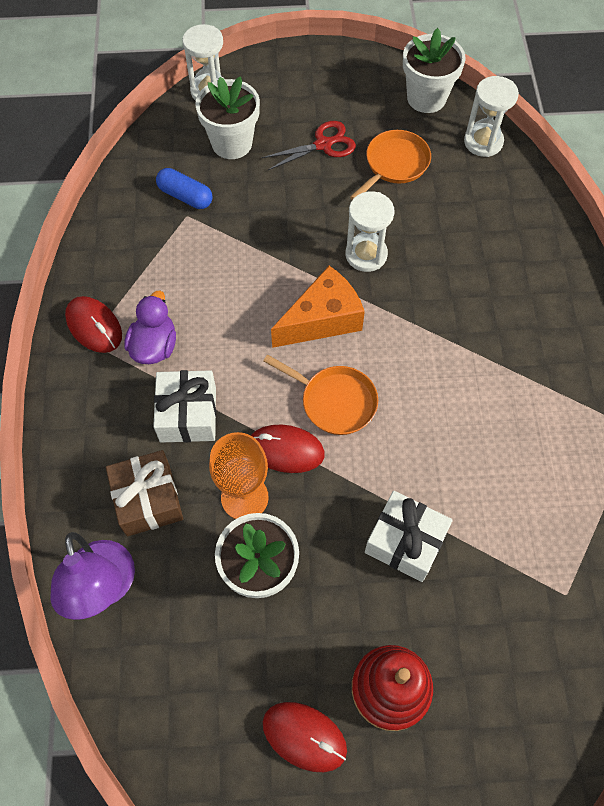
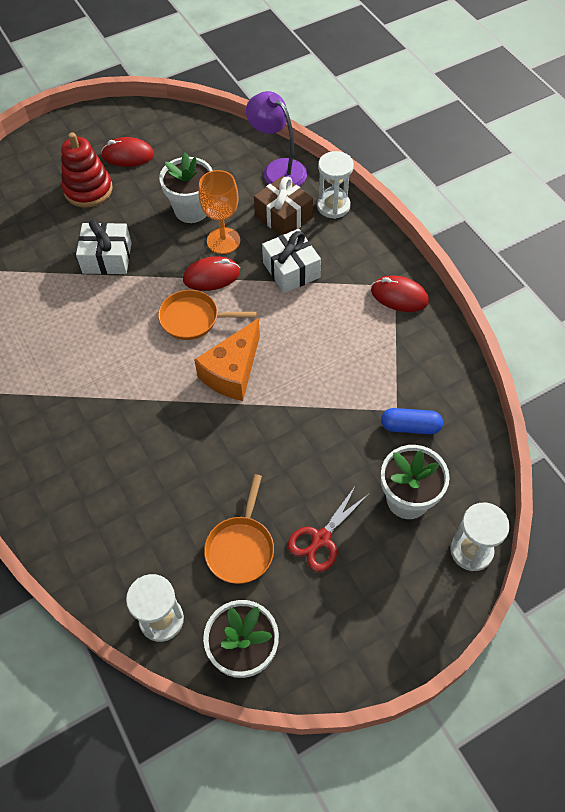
camera: 155 degrees right, 5 degrees down
(154, 346) = (346, 301): purple duck -> none
(366, 254) = (224, 441): white hourglass -> white hourglass (333, 206)

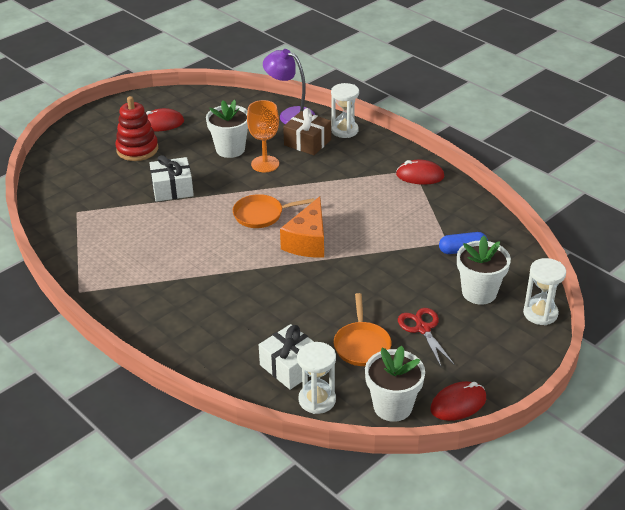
camera: 15 degrees left, 20 degrees down
(211, 276) = (265, 187): red mouse -> red mouse (458, 404)
(291, 270) = (328, 173): white gift -> white gift (290, 367)
(320, 539) = (422, 328): red scissors -> red scissors turned 135 degrees clockwise

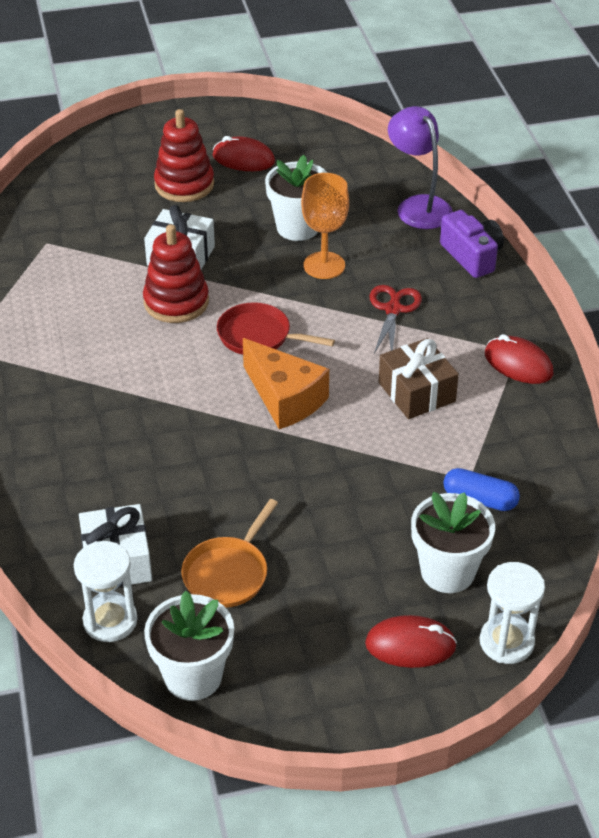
camera: 30 degrees right, 5 degrees up
(193, 215) = (176, 302): none -> red stacking toy
(262, 215) = (259, 336): orange pan -> red pan
(307, 142) = (406, 255): brown gift -> brown gift (416, 392)
(308, 241) = (285, 398): orange cheese -> orange cheese turned 90 degrees counterclockwise
(344, 130) = (472, 256): white hourglass -> purple camera
(422, 328) = (326, 587): red scissors -> red scissors (393, 309)
(458, 404) = (278, 715): red mouse -> red mouse (410, 645)

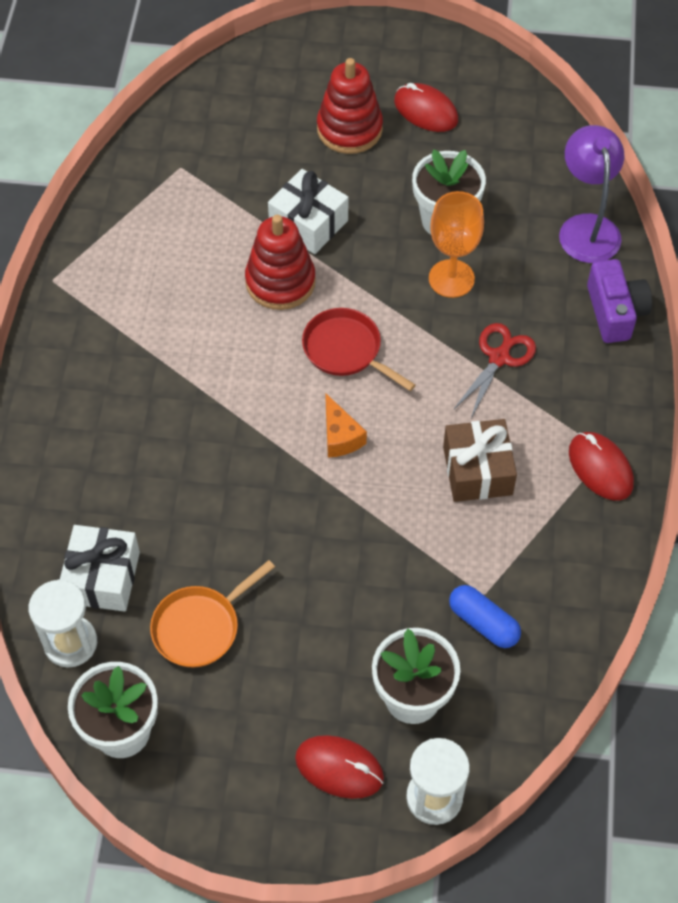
camera: 20 degrees right, 15 degrees up
(285, 398) = (340, 436): orange cheese -> orange cheese, size x0.58

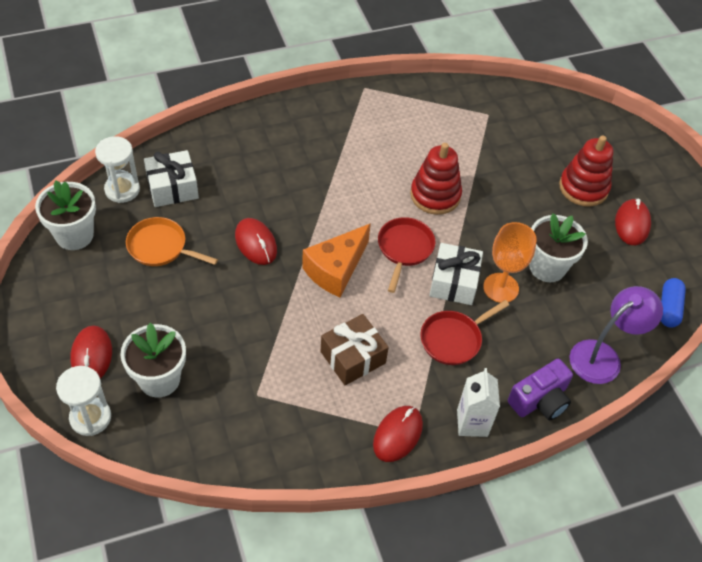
camera: 60 degrees right, 5 degrees down
(253, 510) = (256, 243): none -> red mouse
(308, 223) = (491, 193): white gift -> white gift (454, 282)
(340, 436) = (336, 269): orange cheese -> orange cheese, size x1.71
(483, 623) = (234, 402): blue capsule -> blue capsule (669, 308)
(499, 357) = (454, 339): red scissors -> red pan
(616, 389) = (472, 423): none -> white carton

